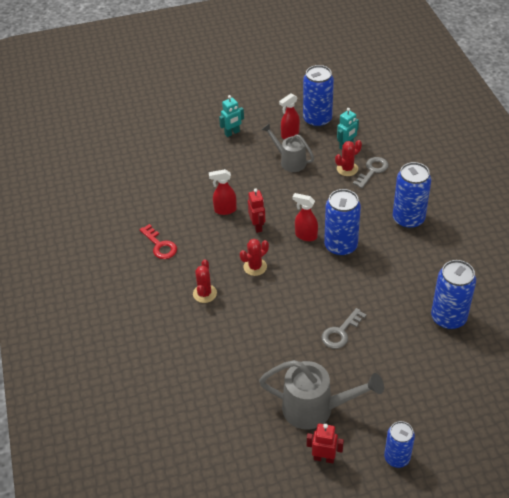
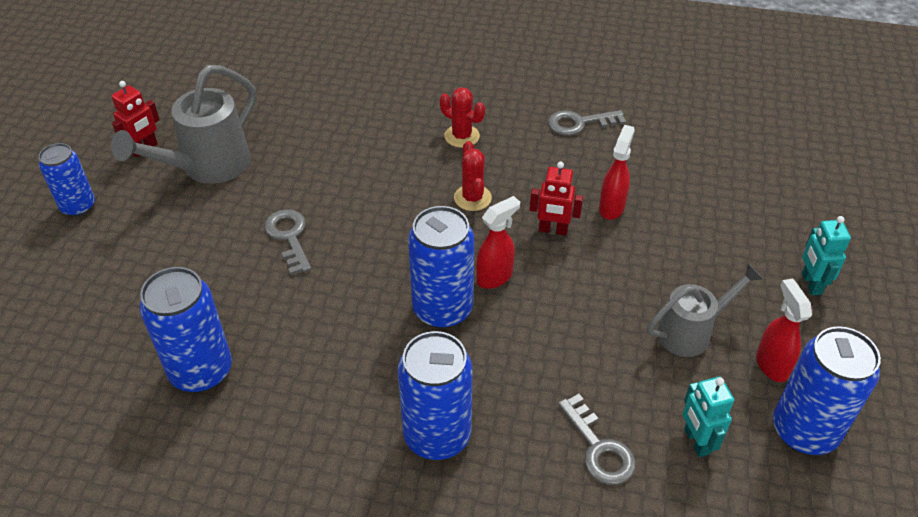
camera: 115 degrees right, 0 degrees up
(160, 245) = (580, 123): red key -> grey key
(347, 169) = (626, 409): red cactus -> none

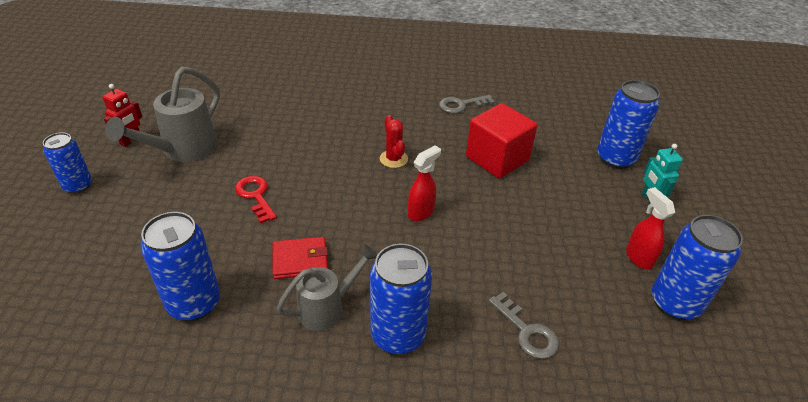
camera: 10 degrees left, 5 degrees down
(289, 237) = (255, 196): grey key -> red key
(333, 328) = (300, 260): none -> red wallet
(442, 309) = (385, 239): blue can -> blue can (615, 158)
(462, 136) = (378, 118): red cactus -> none
(553, 230) = (457, 177): red robot -> none
(612, 207) = (497, 159): red spray bottle -> red cube
(691, 332) = (575, 240): grey watering can -> grey watering can (327, 308)
(696, 441) = (599, 319): turquoise robot -> none

